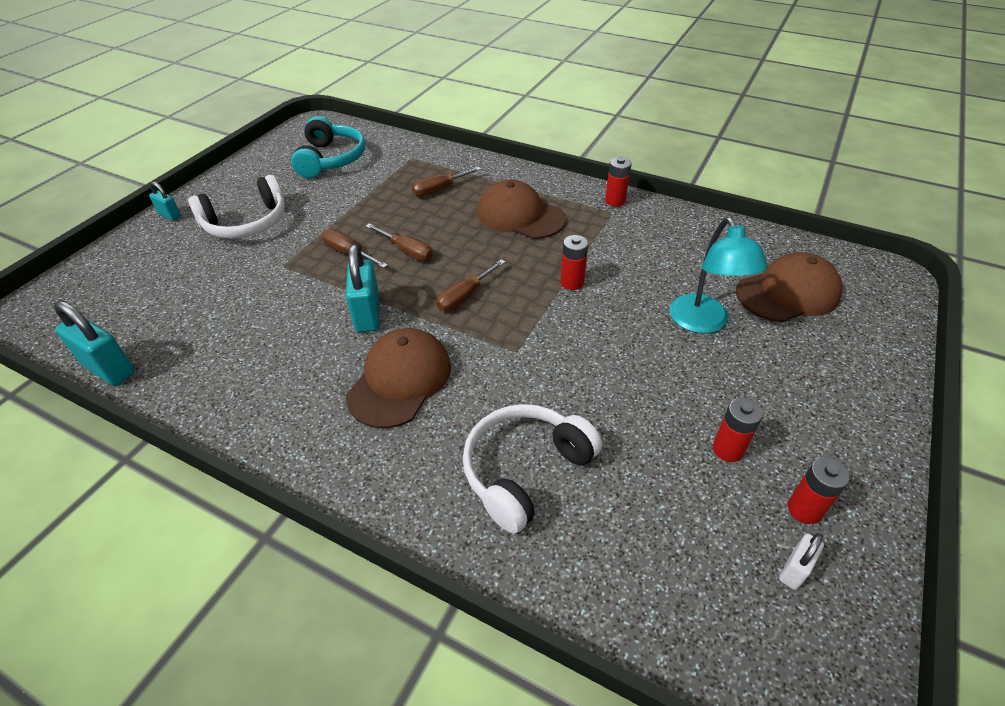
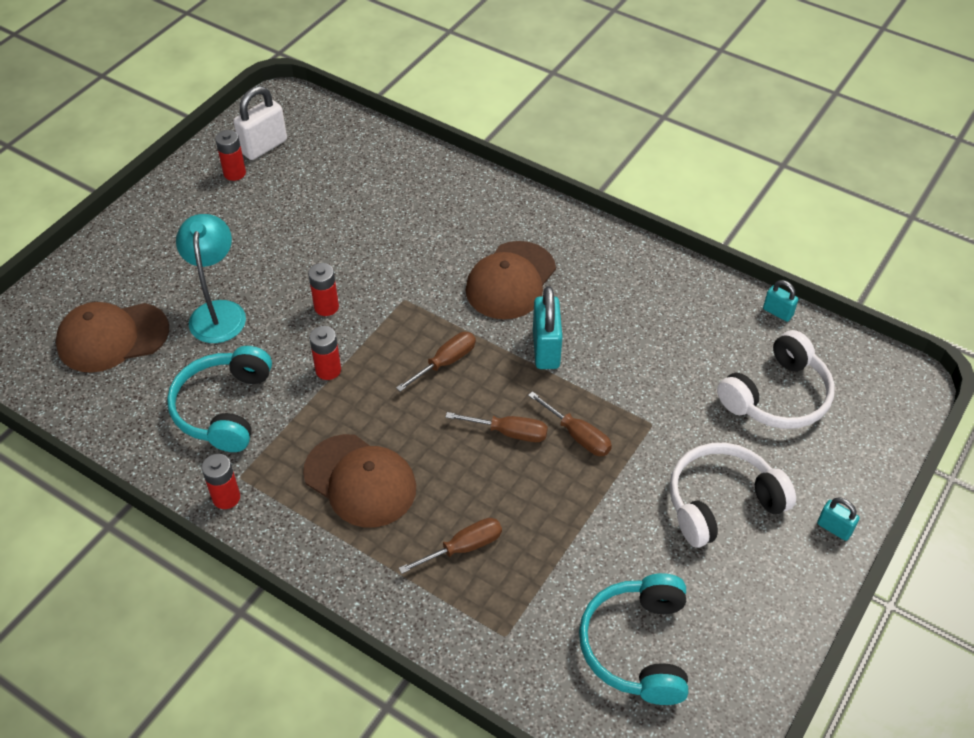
camera: 175 degrees left, 5 degrees up
(109, 369) = (777, 312): turquoise padlock -> turquoise padlock, size x0.55
(406, 251) = (508, 432): brown screwdriver -> brown screwdriver turned 150 degrees clockwise
(525, 471) = (416, 208): white headphones -> white headphones (777, 396)
(648, 249) = (224, 408): none -> turquoise headphones
(728, 449) = (263, 210): red battery -> red battery (326, 307)
(794, 570) = (264, 146): white padlock -> white padlock, size x1.81

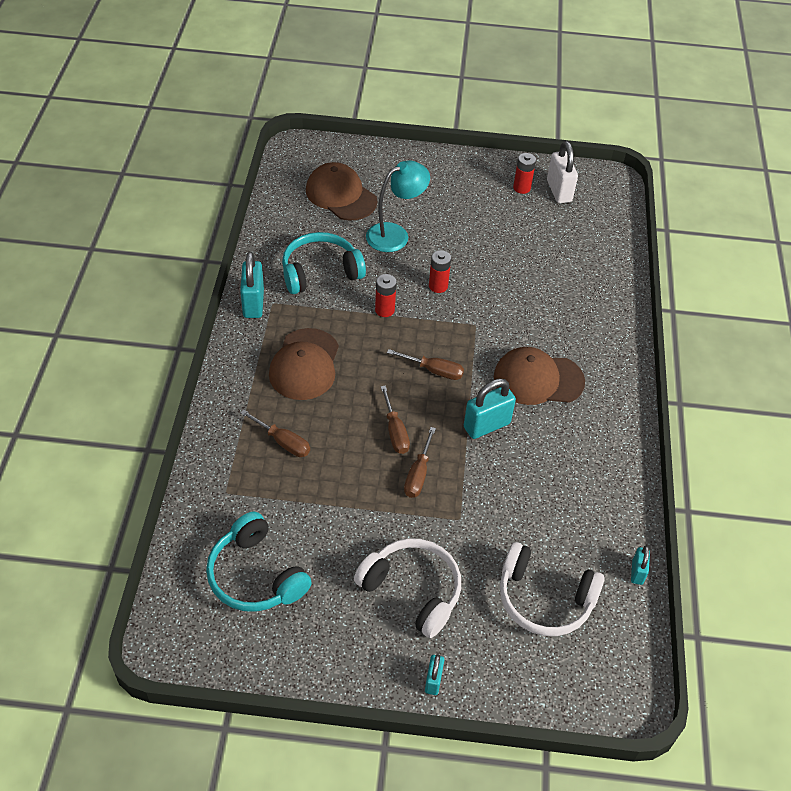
camera: 60 degrees right, 0 degrees up
(226, 497) = (253, 303): red battery -> turquoise padlock
(264, 146) = (559, 191): white padlock -> white padlock turned 60 degrees clockwise
(637, 646) = (256, 575): turquoise headphones -> turquoise headphones turned 105 degrees counterclockwise

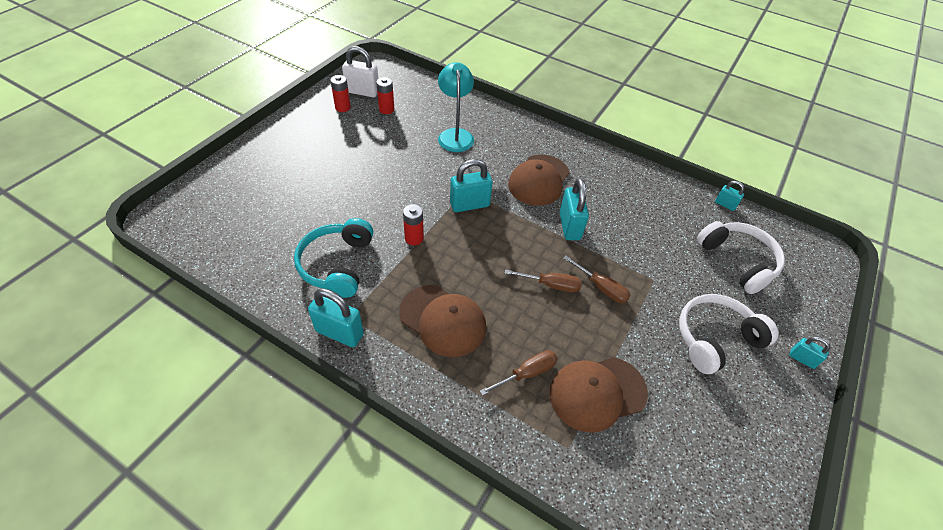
camera: 65 degrees left, 0 degrees up
(256, 575) = (674, 456): turquoise headphones -> none
(341, 195) = (253, 213): brown cap -> brown cap (597, 393)
(395, 234) = (332, 197): turquoise lamp -> turquoise lamp (455, 135)
(433, 370) = (499, 234): brown screwdriver -> none
(438, 286) = (410, 195): red battery -> red battery (386, 109)
(458, 334) = (469, 205): none -> turquoise padlock
(544, 598) = (737, 261): white headphones -> white headphones turned 75 degrees counterclockwise

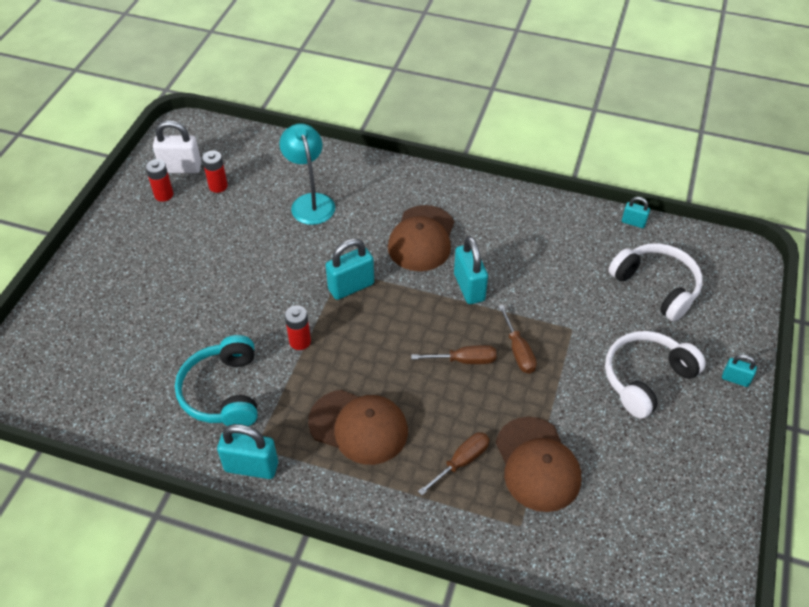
camera: 10 degrees left, 0 degrees up
(597, 393) = (537, 464): brown cap -> brown cap turned 75 degrees counterclockwise
(601, 288) = (518, 350): brown screwdriver -> brown screwdriver turned 45 degrees clockwise

